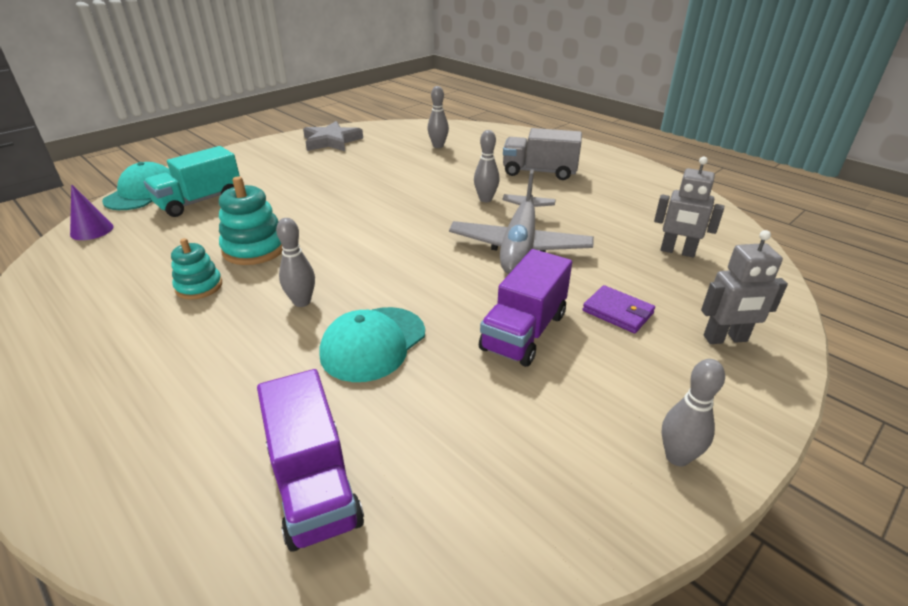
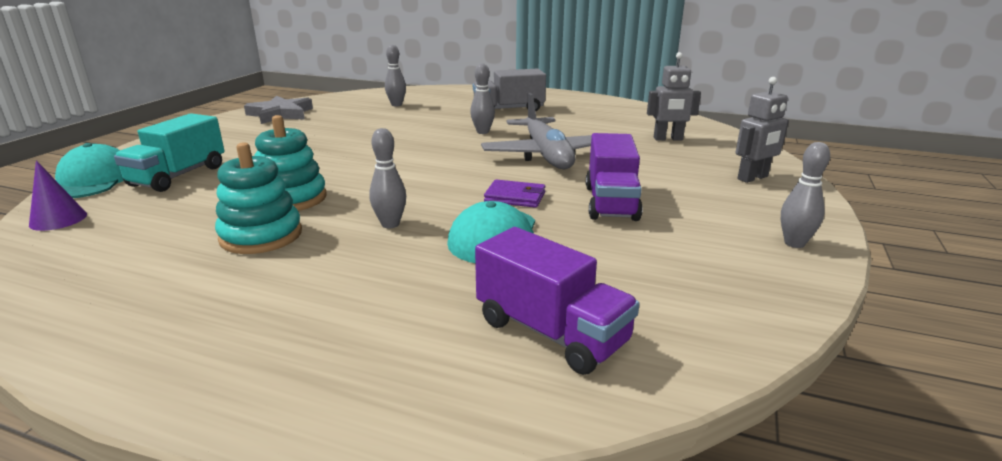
camera: 25 degrees left, 10 degrees down
(199, 286) = (261, 236): turquoise stacking toy -> turquoise stacking toy, size x1.54
(617, 312) = (666, 178): purple wallet -> purple wallet (515, 197)

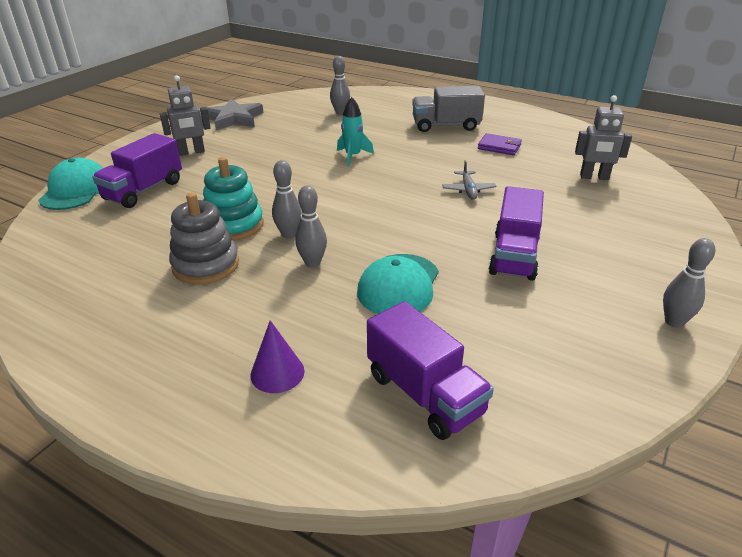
camera: 10 degrees right, 10 degrees up
(58, 219) = (51, 232): purple cone -> purple cone (277, 373)
(178, 176) = (144, 190): turquoise truck -> purple truck
(261, 236) = (206, 265): turquoise stacking toy -> grey stacking toy
(417, 136) = (353, 156): none -> turquoise rocket
(482, 132) = (414, 155): grey bowling pin -> grey bowling pin (289, 234)
(515, 197) = (427, 240): purple wallet -> purple wallet (499, 147)
(546, 155) = (468, 190): grey plane -> grey plane, size x0.43
(753, 178) = (663, 236): grey robot -> grey robot (191, 152)

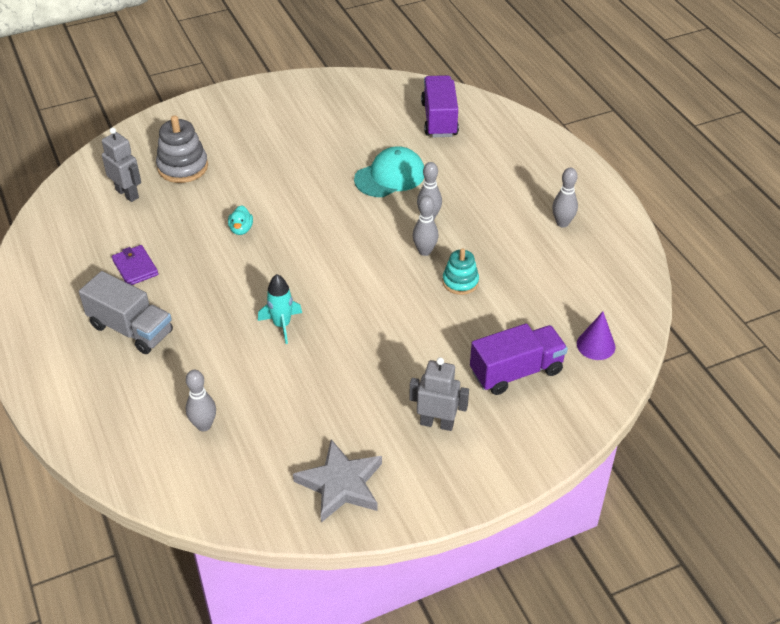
camera: 145 degrees left, 10 degrees up
(76, 190) = (583, 407): turquoise cap -> none
(206, 265) = (504, 250): grey stacking toy -> grey stacking toy (183, 167)
(233, 225) = (460, 282): turquoise stacking toy -> turquoise stacking toy, size x0.65
(277, 373) = (503, 159): purple cone -> purple cone (596, 345)
(468, 190) = (241, 229): grey plane -> turquoise duck
(514, 256) = (294, 162): purple truck -> none
(674, 322) = (273, 92): grey bowling pin -> grey bowling pin (562, 223)

